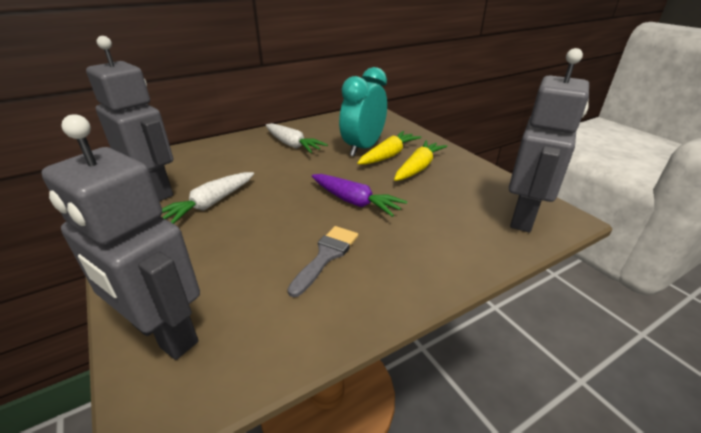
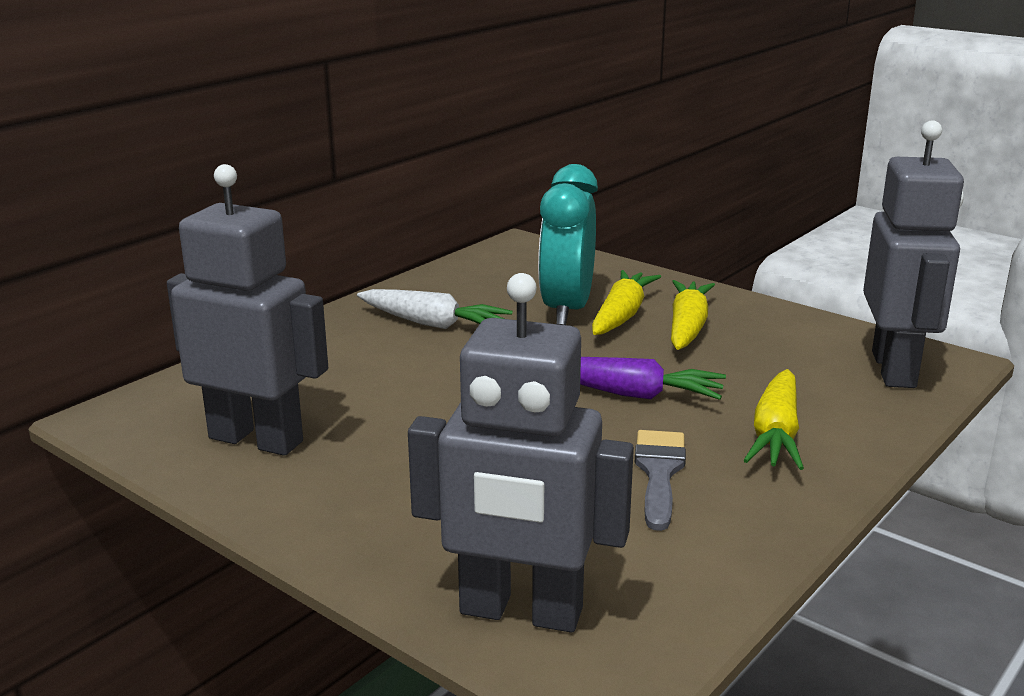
camera: 20 degrees left, 10 degrees down
(210, 204) = (389, 441): white carrot -> none
(415, 245) = (775, 434): none -> yellow carrot

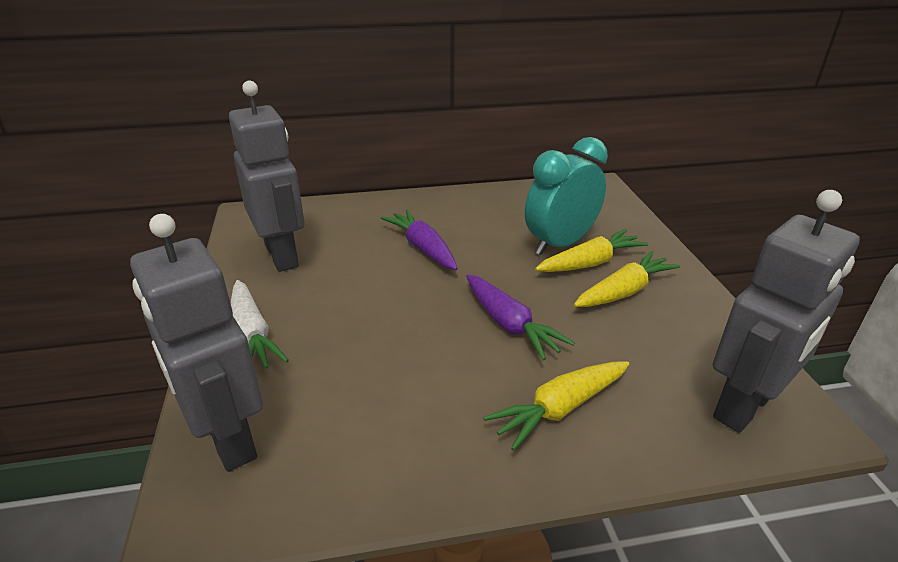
camera: 40 degrees right, 10 degrees up
(426, 365) = (423, 248): none -> purple carrot
(432, 324) = (466, 221): white carrot -> white carrot (252, 335)
(659, 472) = (439, 392): grey brush -> none

